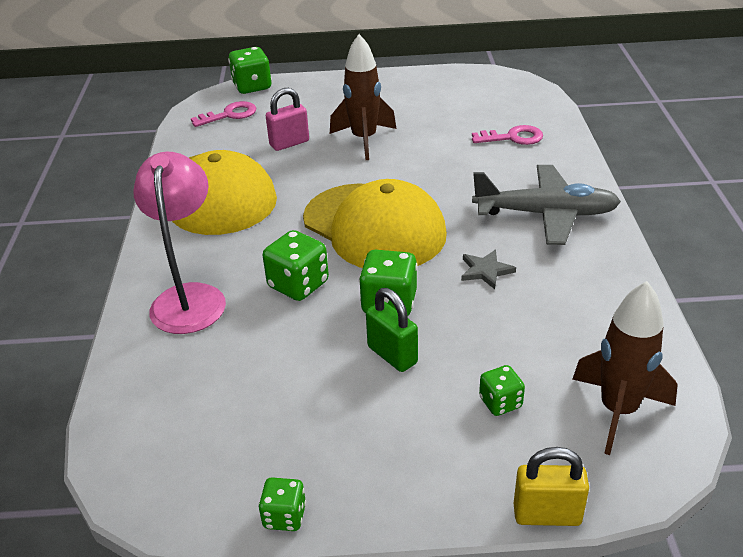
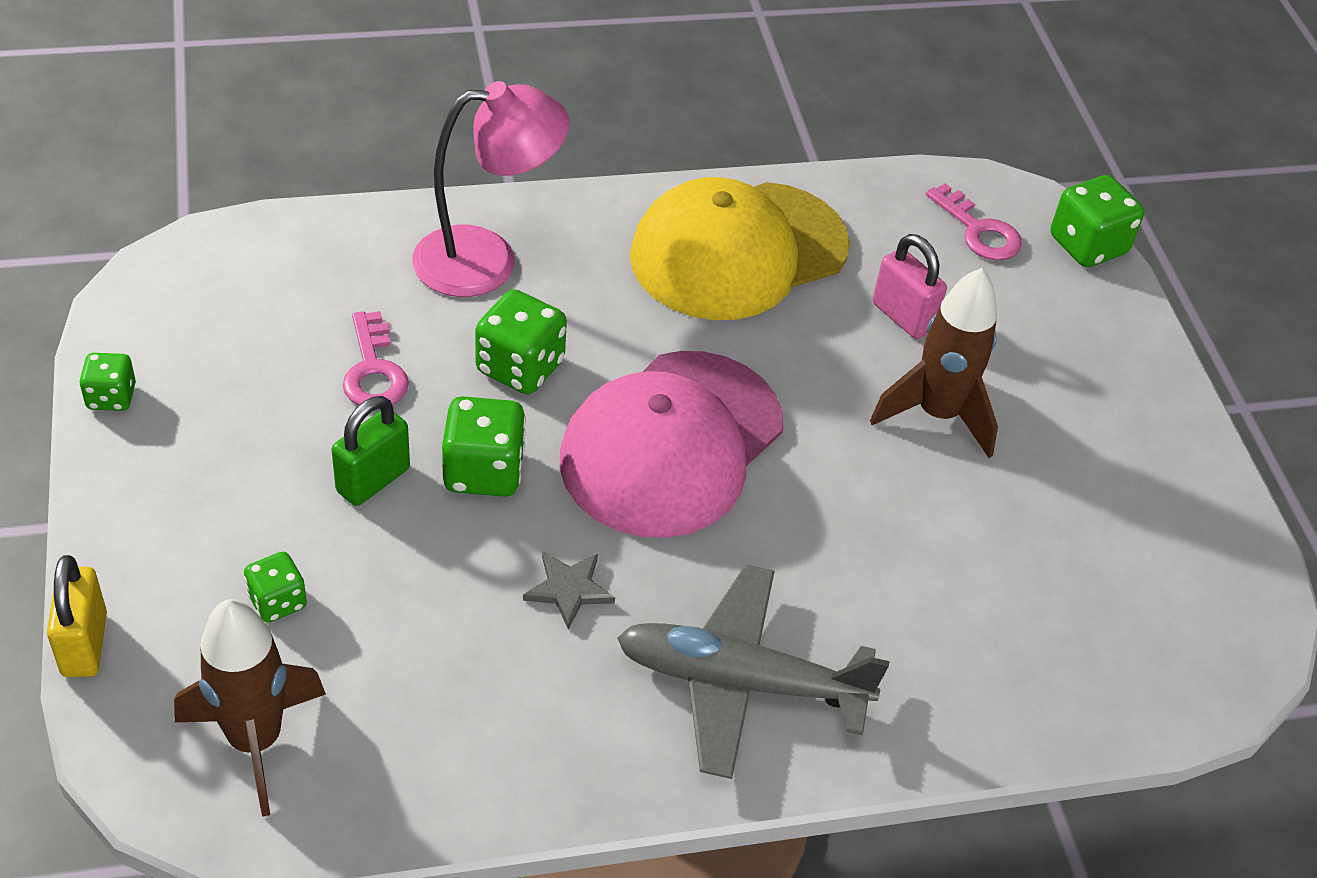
camera: 75 degrees right, 10 degrees up
(374, 227) = (671, 444): yellow cap -> pink cap
(513, 137) = (1000, 641): pink key -> pink key (374, 370)
(546, 214) = (739, 682): grey plane -> grey plane turned 105 degrees clockwise

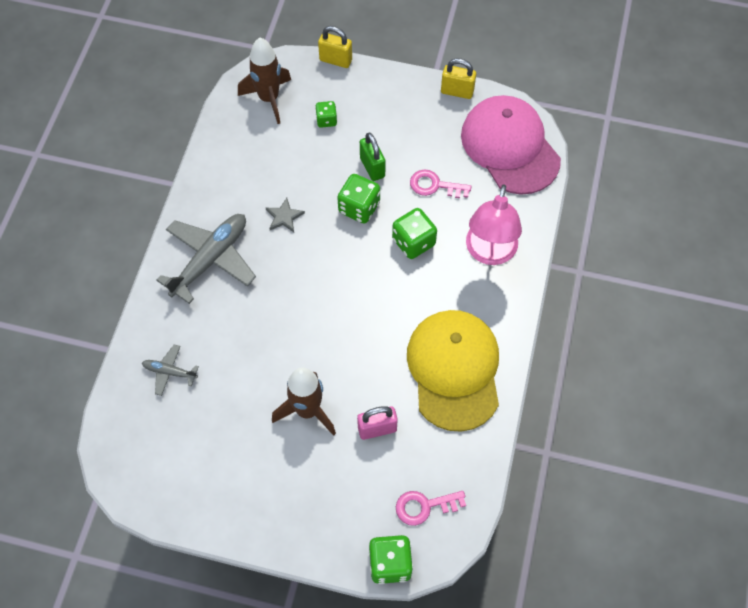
camera: 120 degrees right, 15 degrees up
(111, 397) = (457, 91): green dice -> yellow padlock
(671, 444) = (342, 285): pink cap -> pink cap (510, 147)
(1015, 649) = (169, 372): none -> grey plane

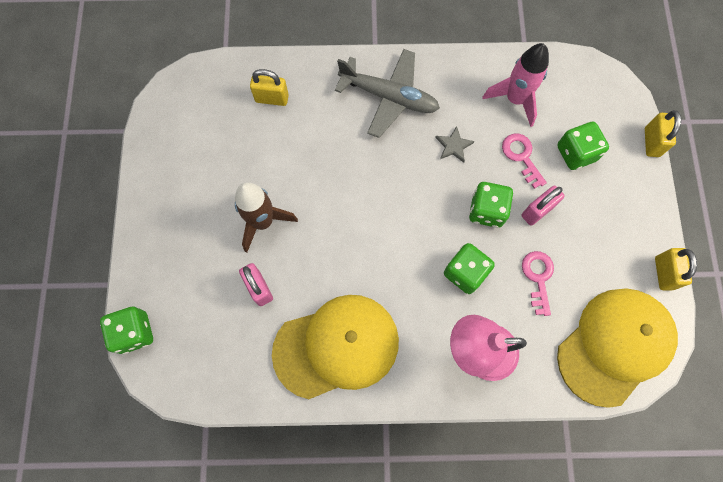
camera: 75 degrees right, 10 degrees up
(169, 372) = (272, 98): grey plane -> yellow padlock
(254, 152) = (515, 99): none -> pink rocket
(269, 99) = (579, 94): brown rocket -> none
(326, 120) = (576, 153): green dice -> green dice, size x1.66
(372, 167) = (537, 211): green padlock -> pink padlock
(424, 506) = (193, 351): pink key -> pink key (521, 157)
(510, 147) = (615, 346): pink cap -> yellow cap

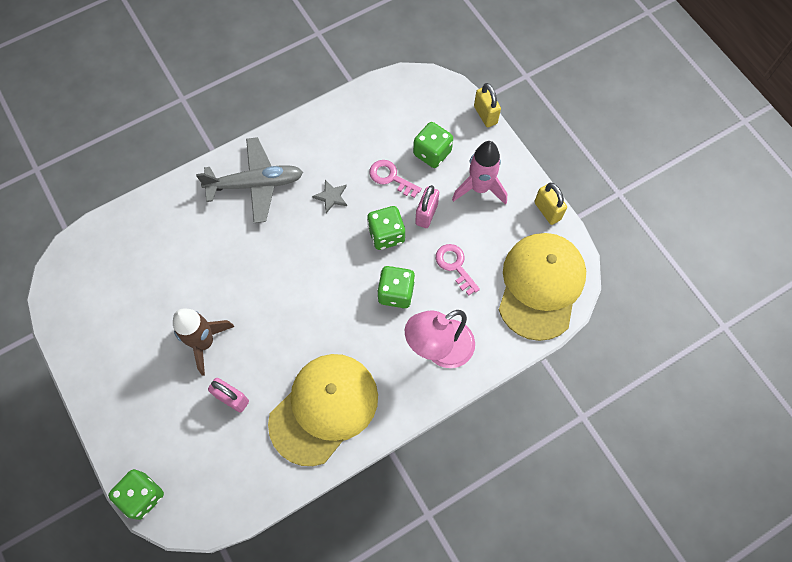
camera: 30 degrees left, 5 degrees down
(272, 98) = (154, 236): yellow padlock -> none
(515, 99) = (361, 134): pink rocket -> pink rocket (479, 188)

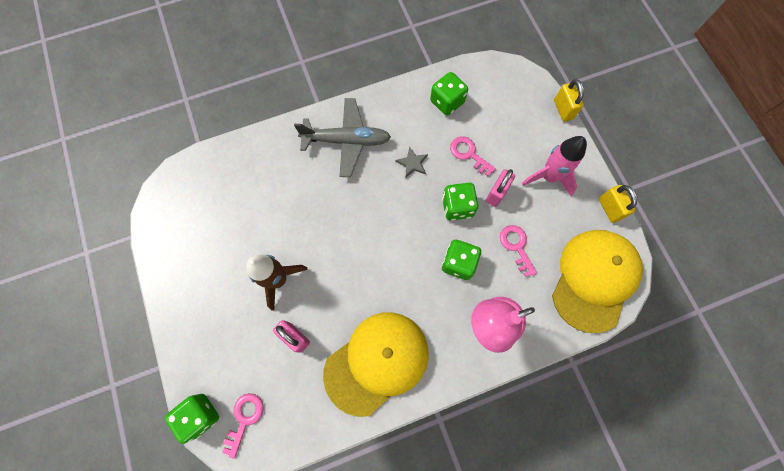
camera: 10 degrees right, 5 degrees up
(191, 491) = (244, 419): none -> pink key
(432, 153) = (509, 137): green dice -> green dice (447, 102)

